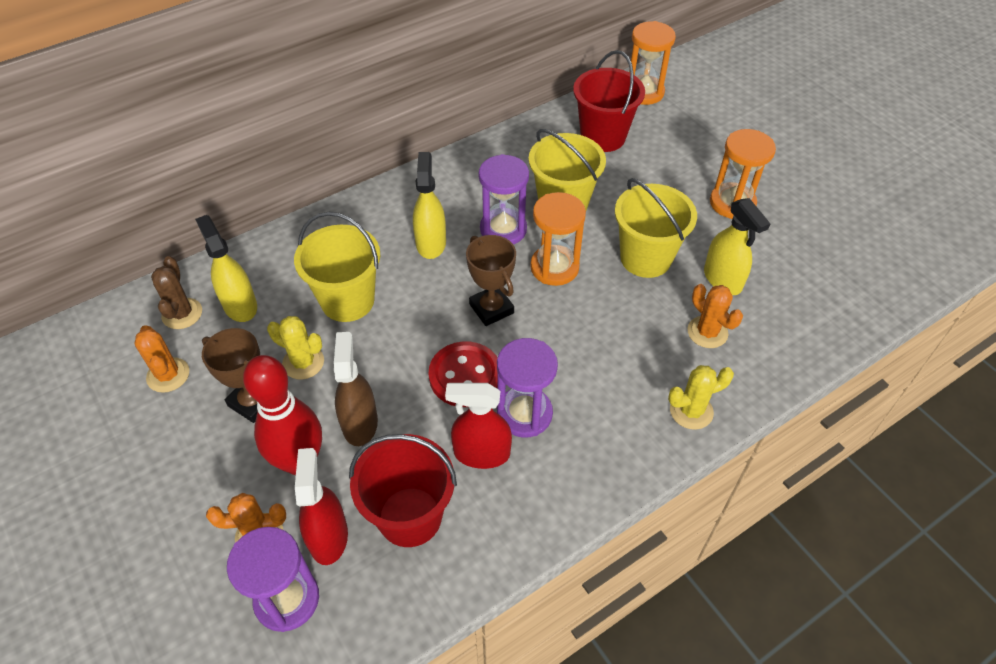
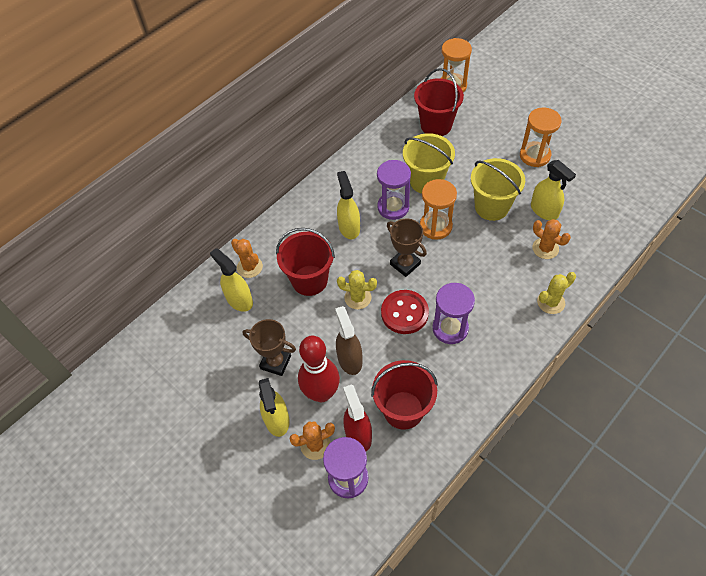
camera: 10 degrees left, 5 degrees up
(168, 375) = (212, 358): orange cactus -> orange cactus (249, 267)
(182, 314) = (203, 315): brown cactus -> none
(220, 484) = (277, 420): none -> yellow spray bottle
(303, 362) = (297, 329): yellow cactus -> yellow cactus (357, 298)
(347, 301) = (309, 280): yellow bucket -> red bucket
(481, 453) = (432, 360): red spray bottle -> none

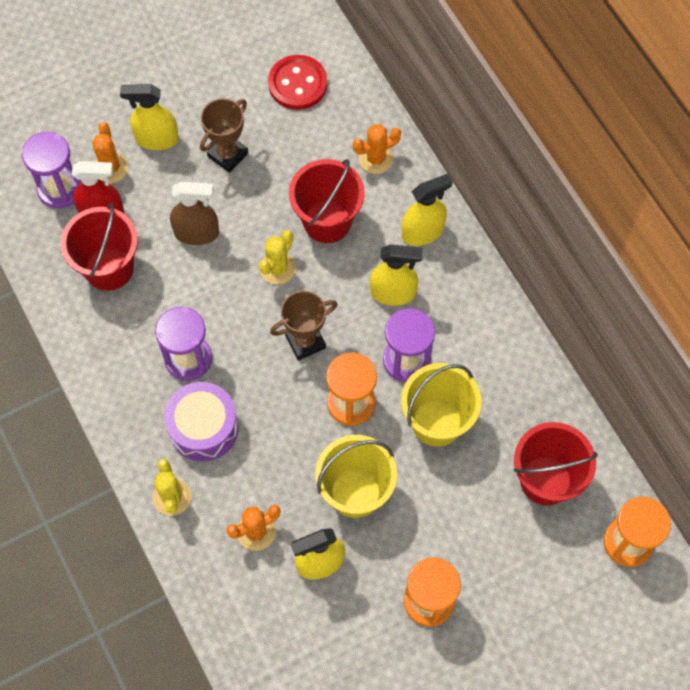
camera: 105 degrees right, 10 degrees up
(239, 300) = (331, 136): yellow spray bottle -> yellow spray bottle (423, 232)
(321, 393) = (168, 191): red bowling pin -> none
(404, 313) = (233, 314): red button -> red button (297, 84)
(494, 301) = (203, 428): none -> purple drum

